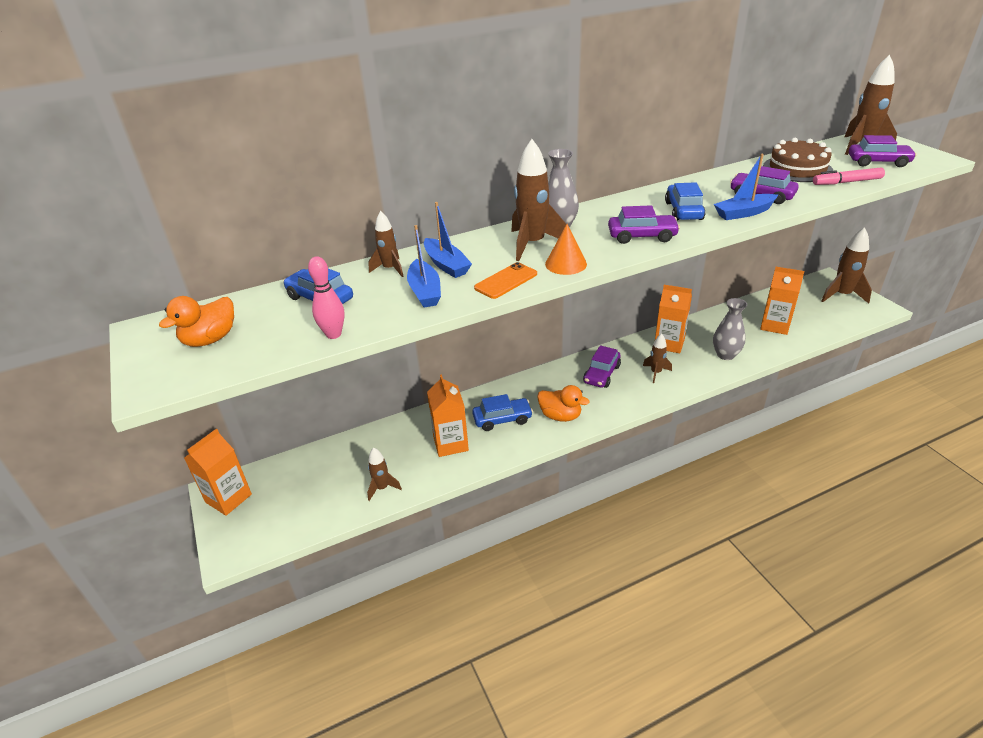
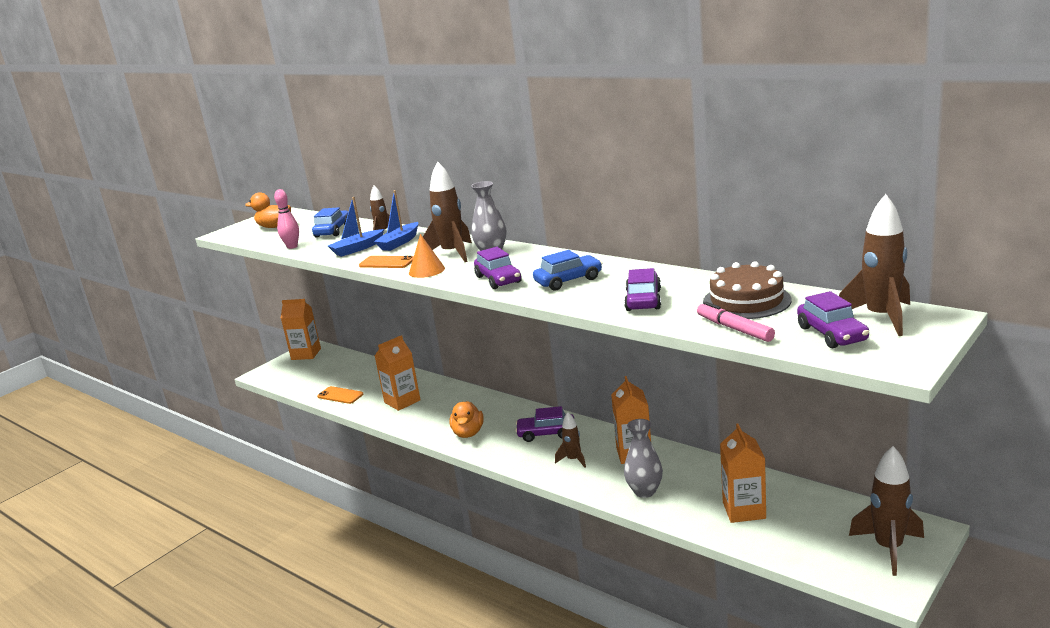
camera: 65 degrees right, 15 degrees down
(382, 488) = (340, 395): brown rocket -> orange phone
(502, 419) = (445, 411): blue car -> none
(743, 213) = (588, 302): blue boat -> none

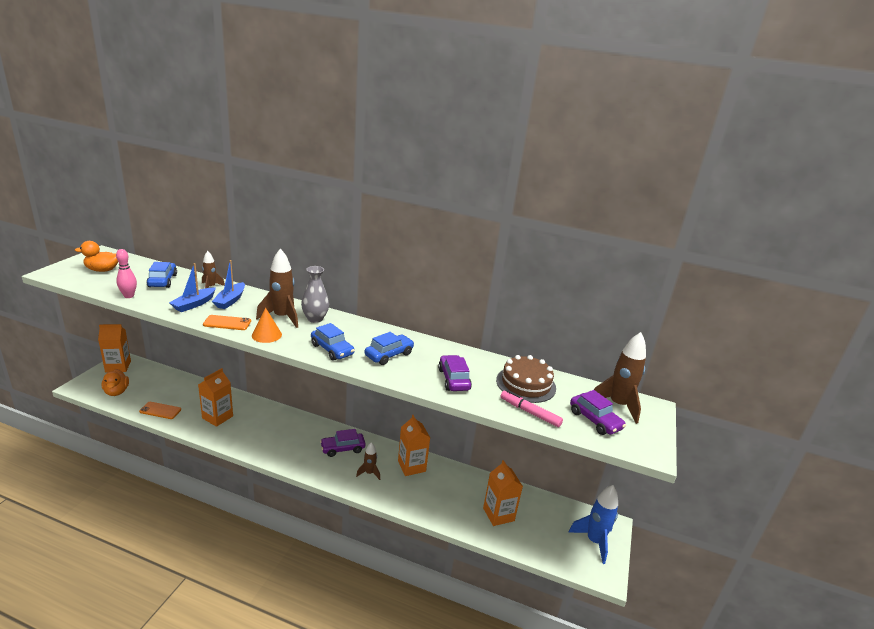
camera: 25 degrees left, 5 degrees up
(468, 433) = (281, 449): orange duck -> orange duck (116, 392)
(498, 279) = (332, 349): purple car -> blue car
(644, 491) = (428, 500): grey vase -> none
(888, 548) = (594, 541): brown rocket -> blue rocket

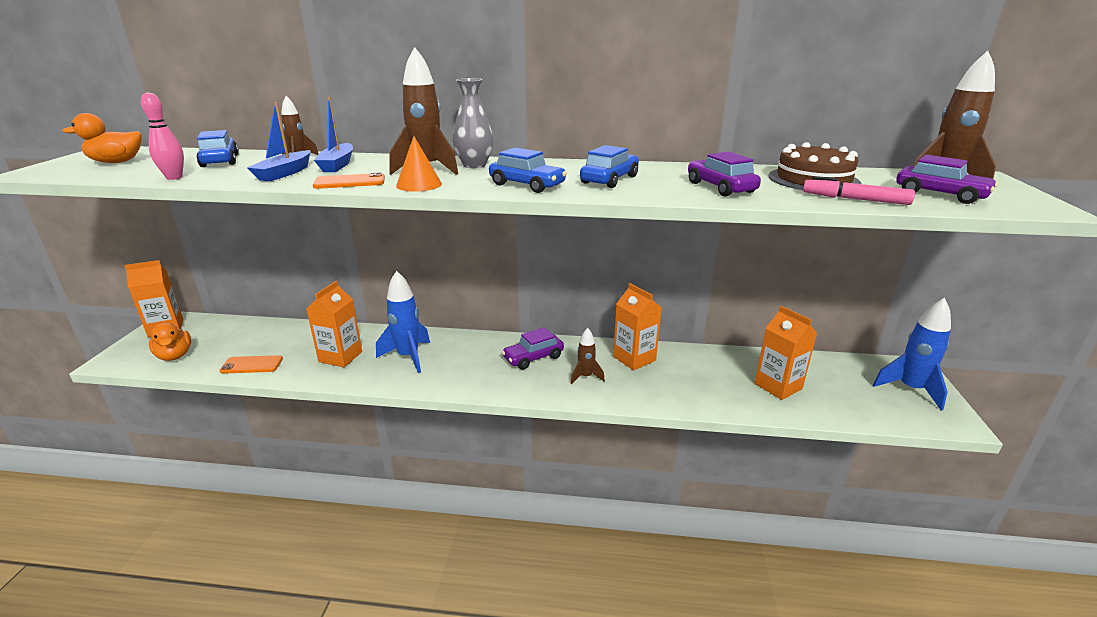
camera: 10 degrees left, 0 degrees up
(260, 427) = (408, 357): none -> blue rocket

